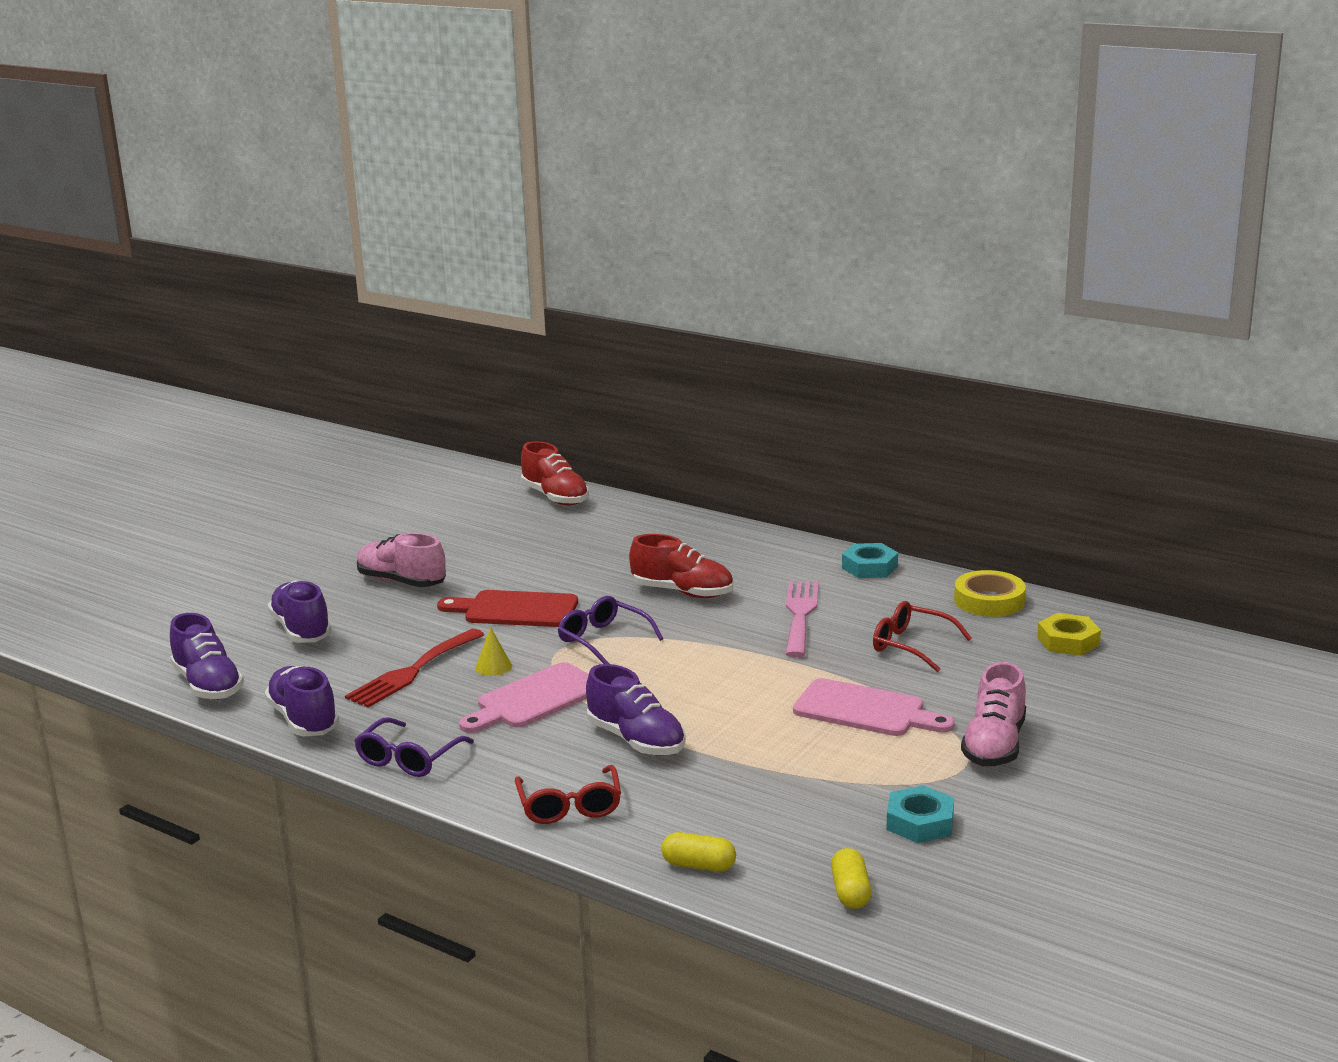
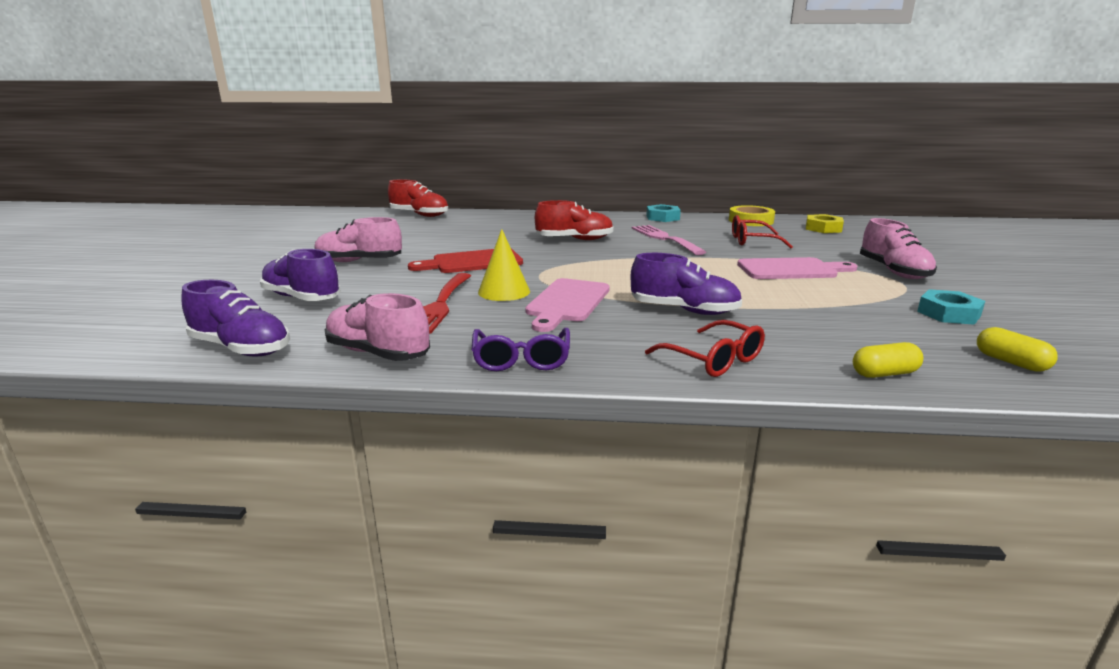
camera: 30 degrees left, 0 degrees up
(304, 720) = (378, 353): purple shoe -> pink shoe
(493, 667) = (504, 291): yellow cone -> yellow cone, size x1.66
(603, 640) = (562, 266): purple glasses -> none

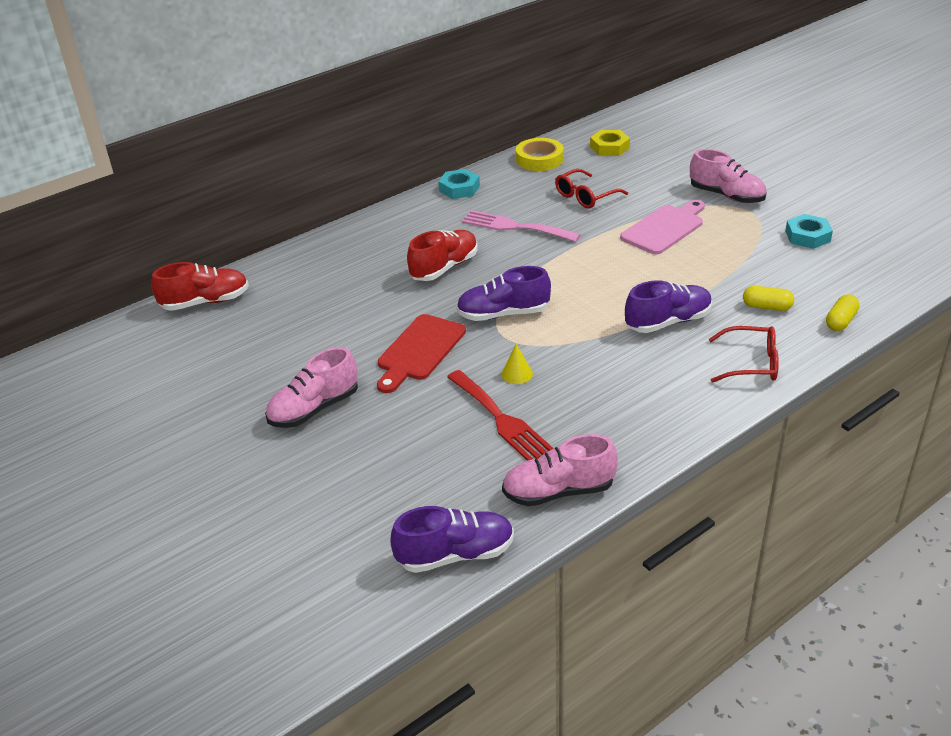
camera: 40 degrees left, 15 degrees up
(302, 298) = (374, 482): purple shoe -> purple shoe (503, 314)
(504, 291) = (517, 374): yellow cone -> yellow cone, size x0.60
(521, 359) = (653, 435): purple glasses -> none
(567, 302) = (583, 359): pink cutting board -> none
(1011, 362) = (880, 273): yellow capsule -> yellow capsule (766, 307)

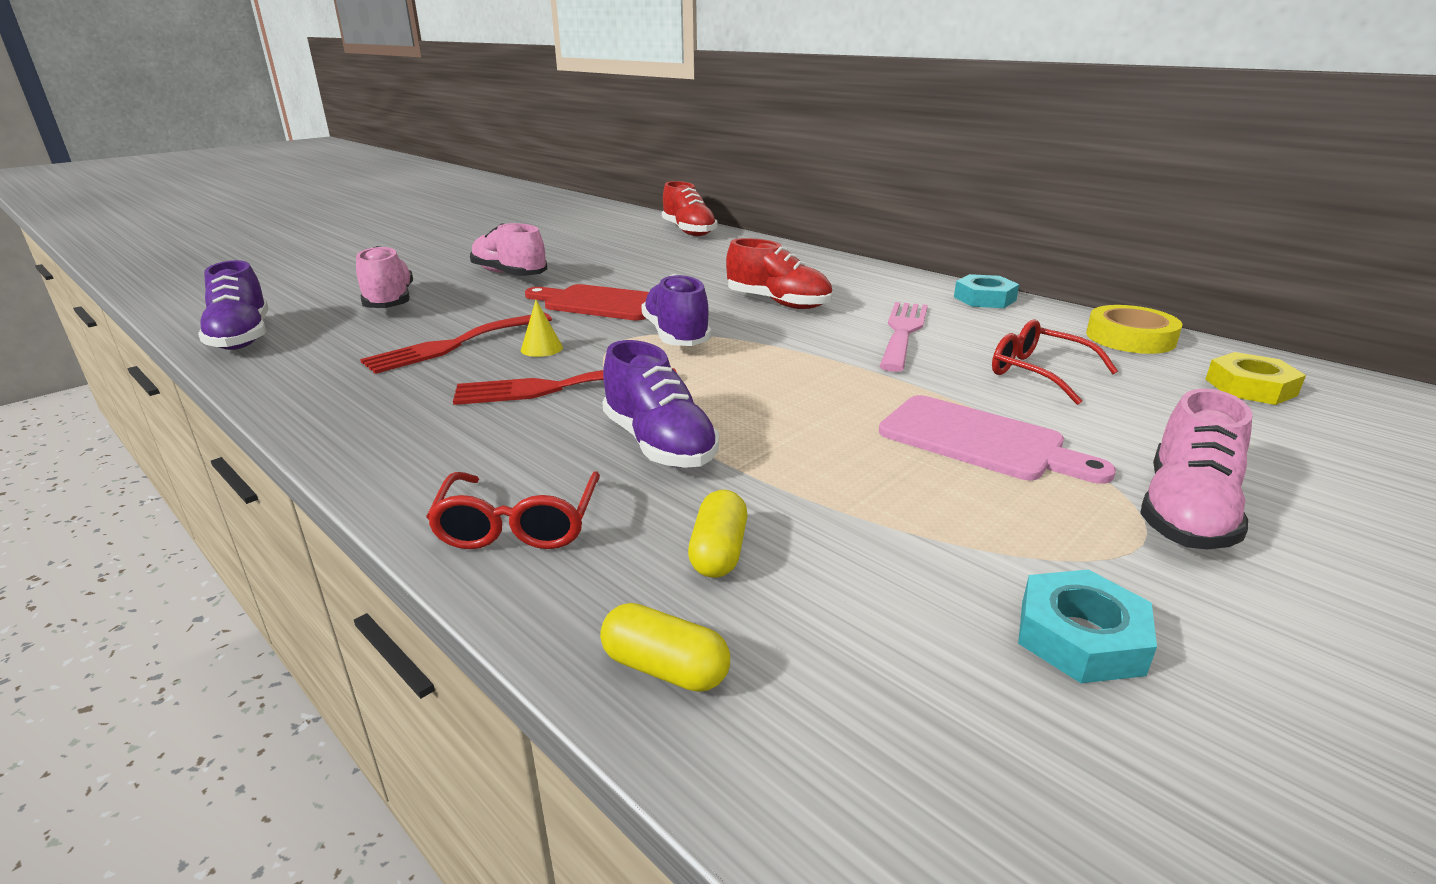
camera: 80 degrees right, 10 degrees down
(558, 491) = (296, 378): pink shoe -> pink shoe (389, 302)
(588, 363) = (555, 388): none -> red fork

